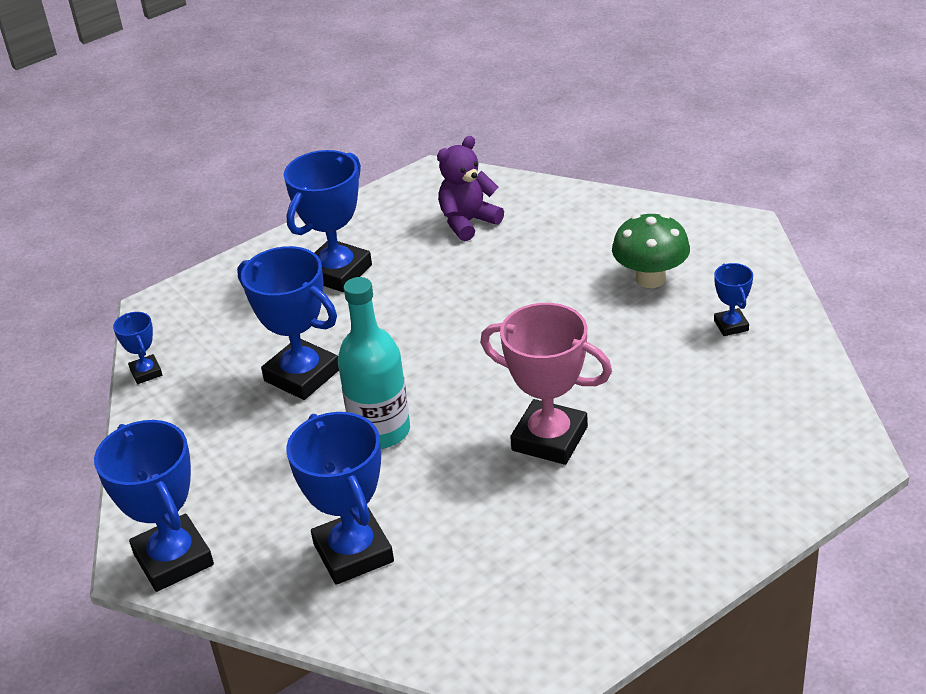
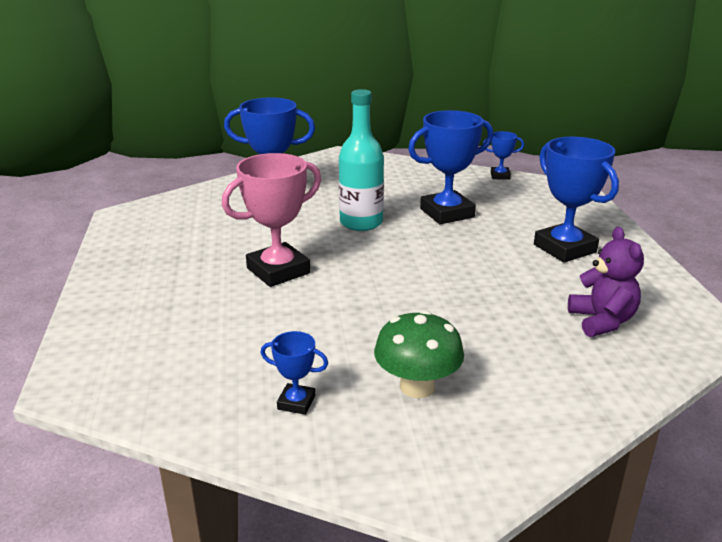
camera: 115 degrees right, 10 degrees down
(173, 559) = (332, 160): blue trophy -> none

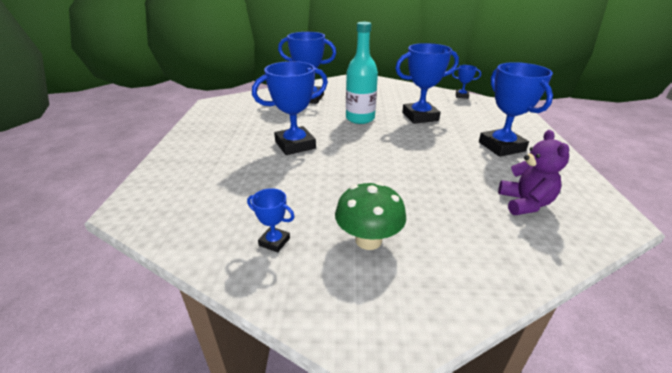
camera: 10 degrees right, 5 degrees up
(278, 271) = (295, 145): pink trophy -> blue trophy

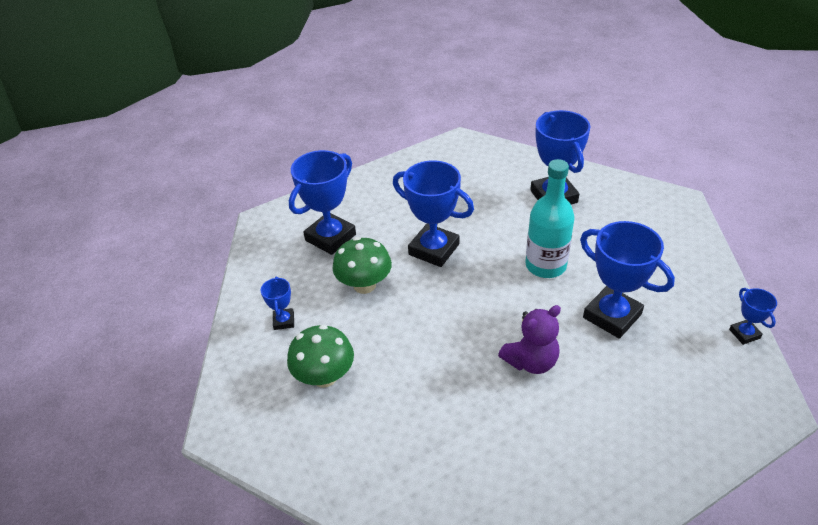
camera: 60 degrees right, 10 degrees up
(289, 184) = (364, 285): none -> green mushroom
(501, 146) = (604, 427): blue trophy -> blue trophy (330, 237)
(524, 203) = (476, 481): purple teddy bear -> purple teddy bear (531, 361)

